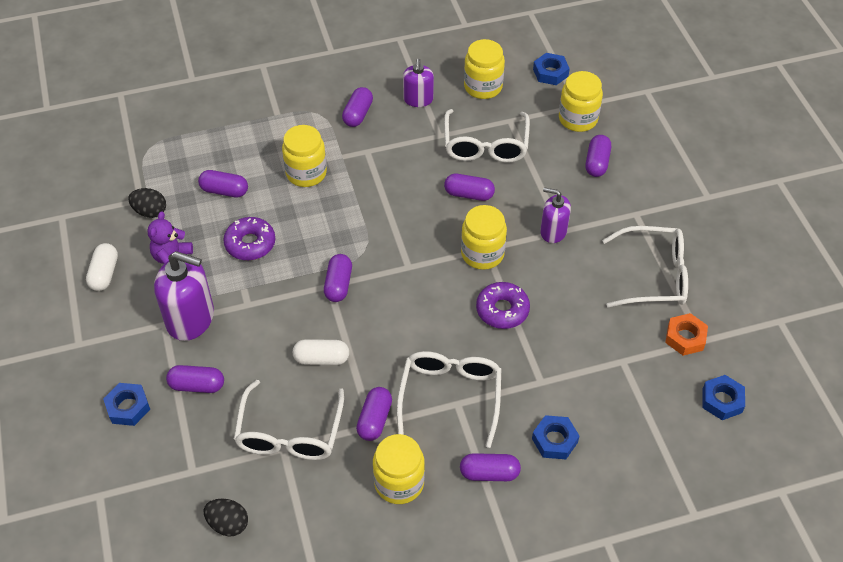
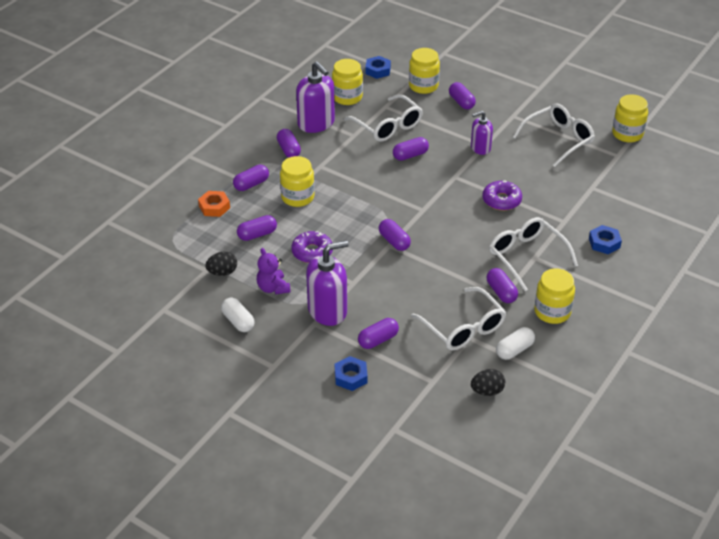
camera: 40 degrees left, 10 degrees down
(321, 359) = (433, 282): white capsule -> white capsule (514, 350)
(418, 99) = (316, 123): purple soap dispenser -> purple soap dispenser, size x1.67
(482, 254) = (456, 180): yellow jar -> yellow jar (627, 134)
(489, 473) = (591, 278): purple capsule -> purple capsule (251, 184)
(685, 337) = (608, 159): orange nut -> orange nut (214, 207)
(722, 400) = (659, 176): blue nut -> none

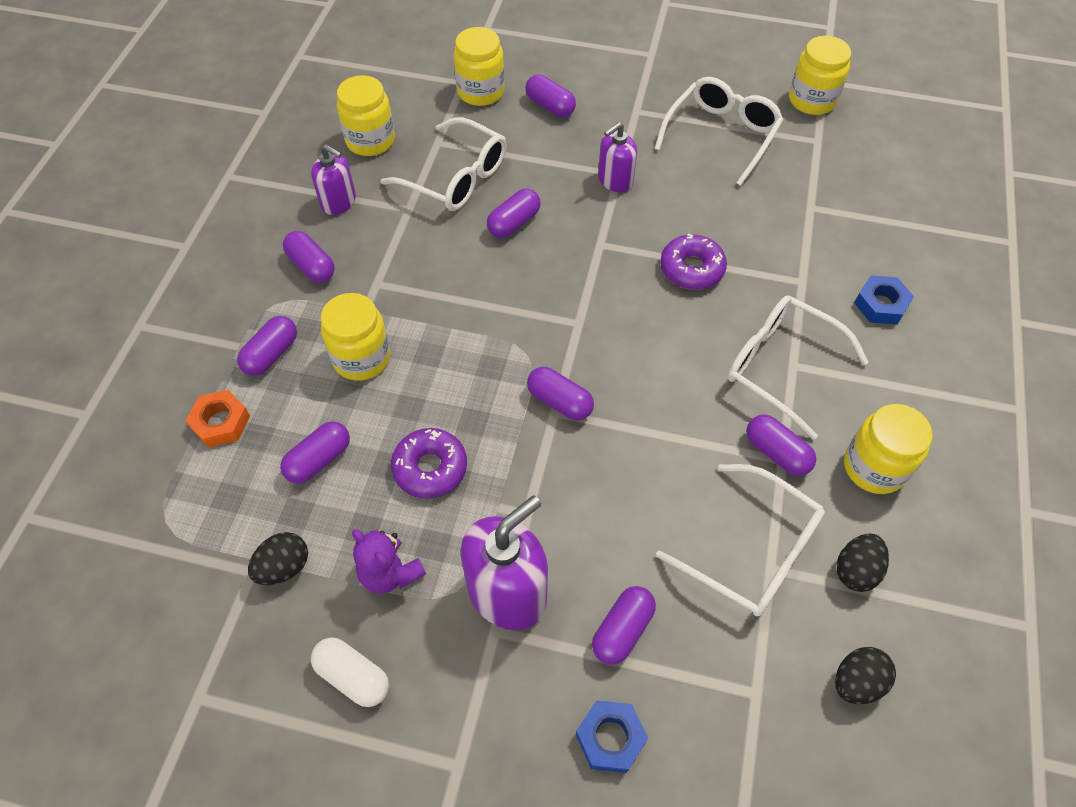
camera: 20 degrees left, 15 degrees up
(316, 123) = (338, 202): purple soap dispenser -> purple soap dispenser, size x0.60
(378, 70) = (399, 81): blue nut -> none
(514, 350) = (856, 570): white capsule -> black egg

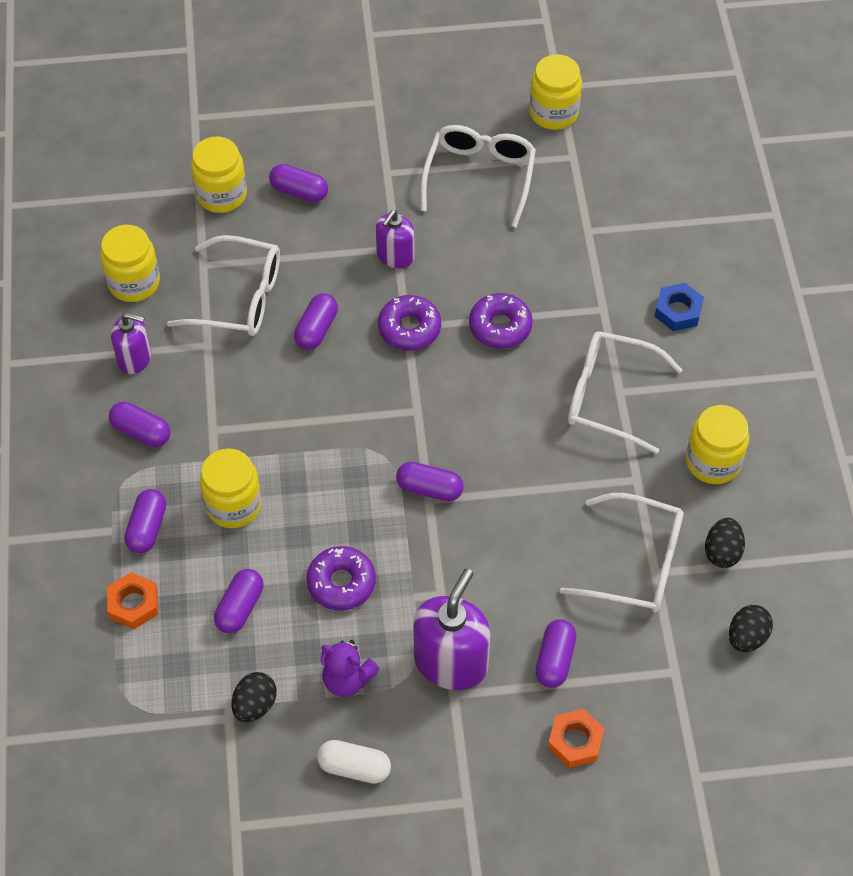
camera: 20 degrees left, 0 degrees up
(602, 246) = (409, 328): none -> purple donut
(610, 738) = (575, 741): blue nut -> orange nut
(776, 453) = (630, 475): purple capsule -> none

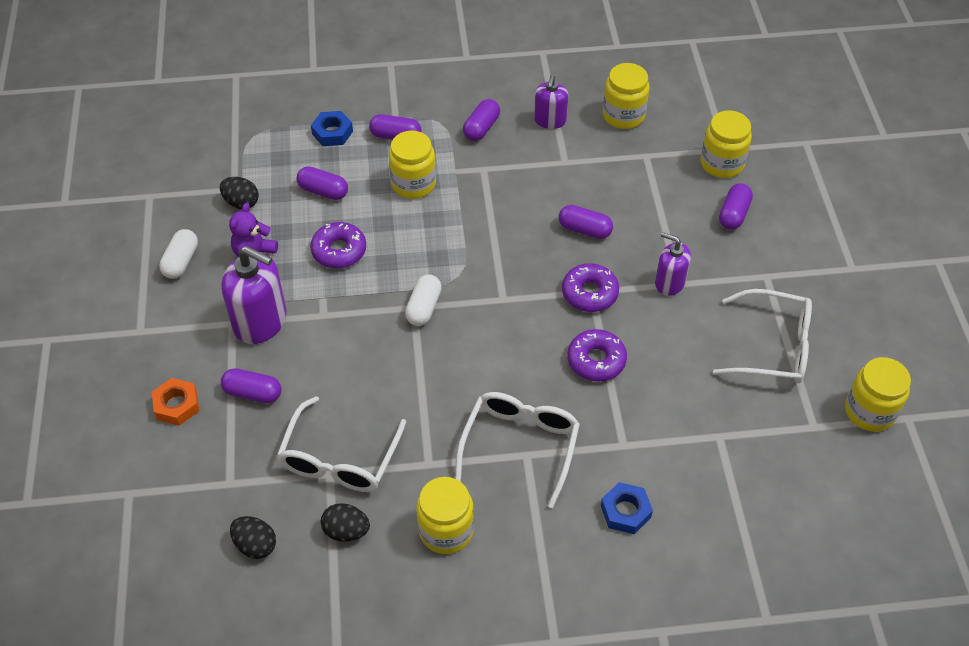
camera: 90 degrees right, 5 degrees down
(133, 604) = (332, 133): orange nut -> blue nut
(239, 298) = (613, 179): white glasses -> none
(429, 489) = (423, 307): purple capsule -> white capsule

